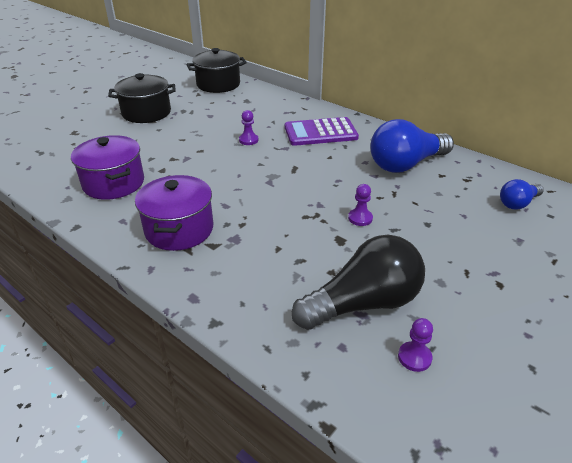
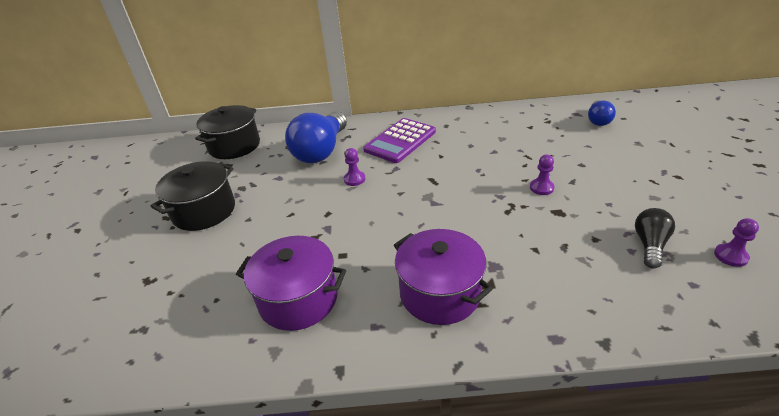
camera: 40 degrees left, 0 degrees up
(363, 303) = (649, 245): black light bulb -> black light bulb, size x0.52
(406, 164) = (498, 132): blue light bulb -> blue light bulb (321, 151)

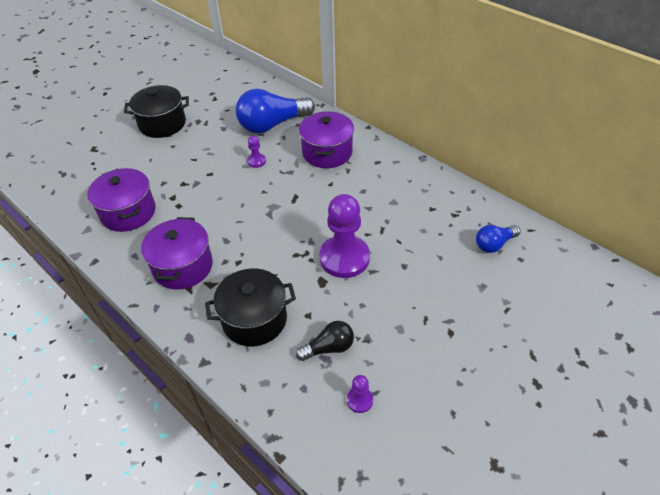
camera: 45 degrees right, 10 degrees up
(234, 146) = (236, 85): black pot -> black pot (254, 319)
(400, 141) = (327, 152): purple calculator -> purple pot
(541, 188) = (344, 258): purple pawn -> purple pawn, size x2.29

